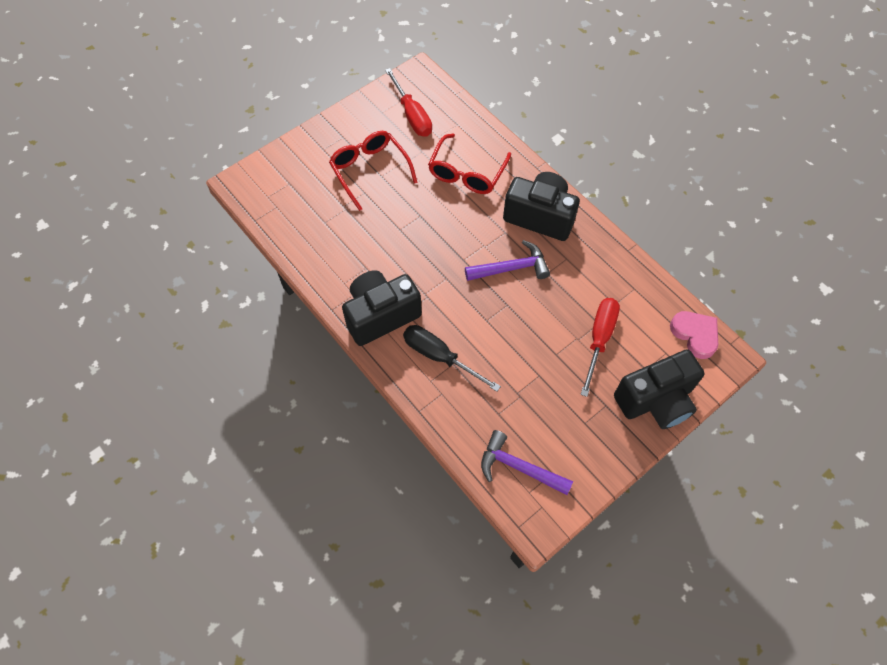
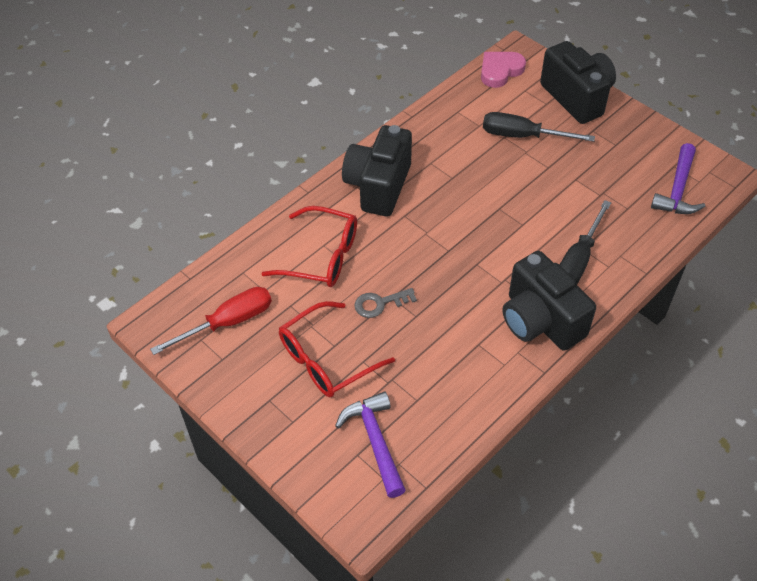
camera: 95 degrees left, 10 degrees down
(415, 207) = (380, 304): none -> grey key
(512, 268) = (451, 207): purple hammer -> purple hammer (375, 441)
(599, 339) = (523, 136): red screwdriver -> black screwdriver

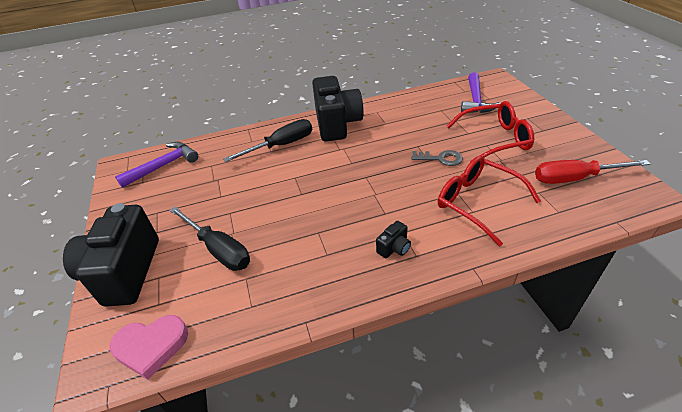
camera: 150 degrees left, 10 degrees down
(378, 186) = (394, 248): black camera -> black camera, size x0.40

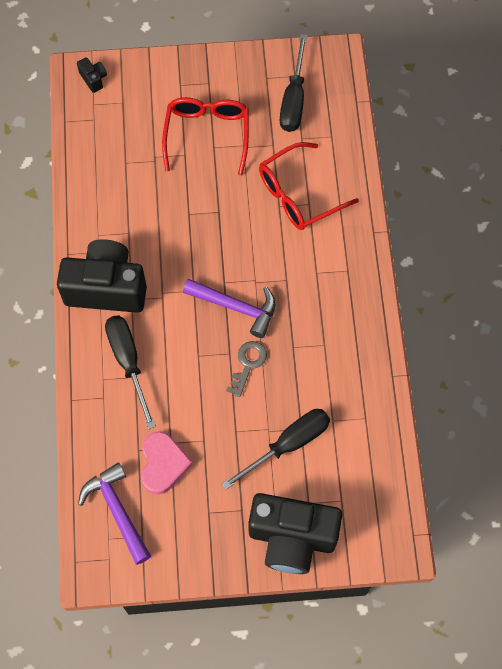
camera: 80 degrees left, 25 degrees up
(151, 346) = (385, 503): pink heart -> pink heart (163, 464)
(394, 248) = (334, 285): black camera -> black camera (93, 79)
(441, 158) = (220, 199): grey key -> grey key (248, 364)
(475, 100) = (121, 118): purple hammer -> purple hammer (236, 307)
(575, 178) = (294, 99): red screwdriver -> black screwdriver

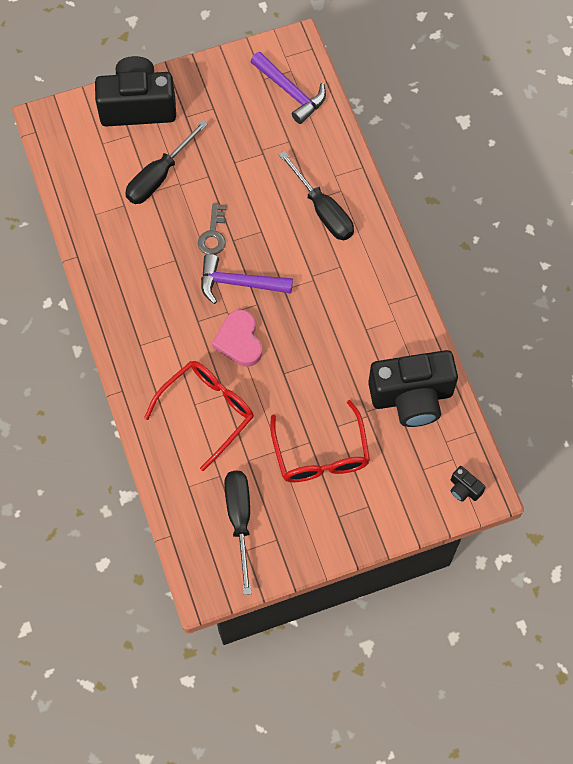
camera: 165 degrees right, 0 degrees up
(106, 288) = (367, 271): black camera -> black camera (411, 397)
(163, 464) = (264, 135): pink heart -> pink heart (239, 341)

